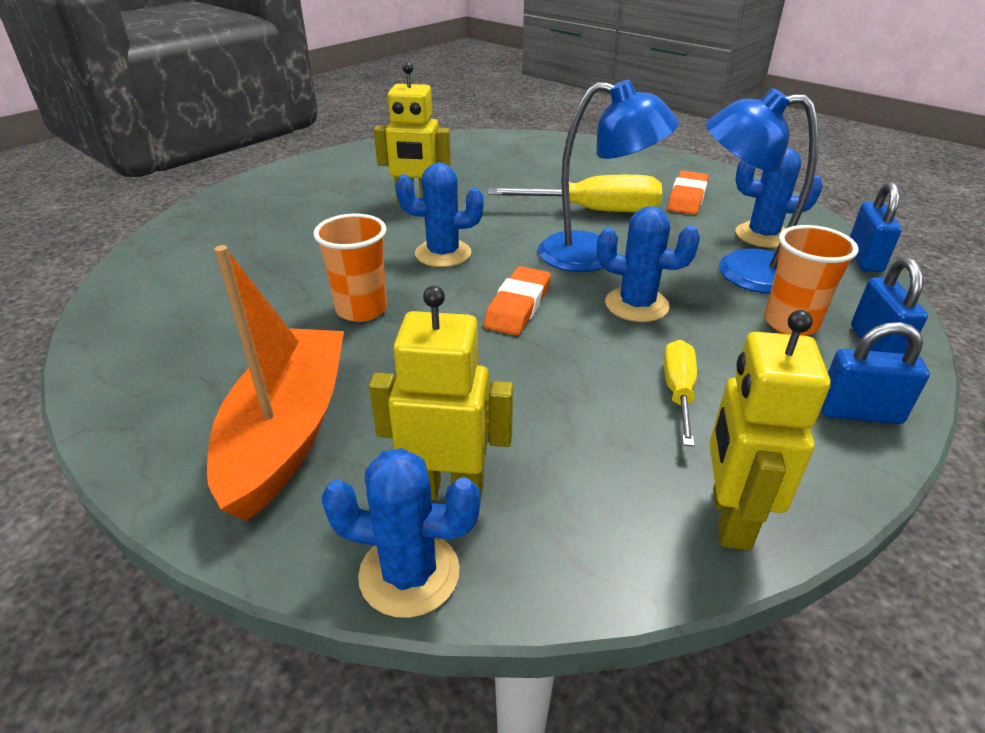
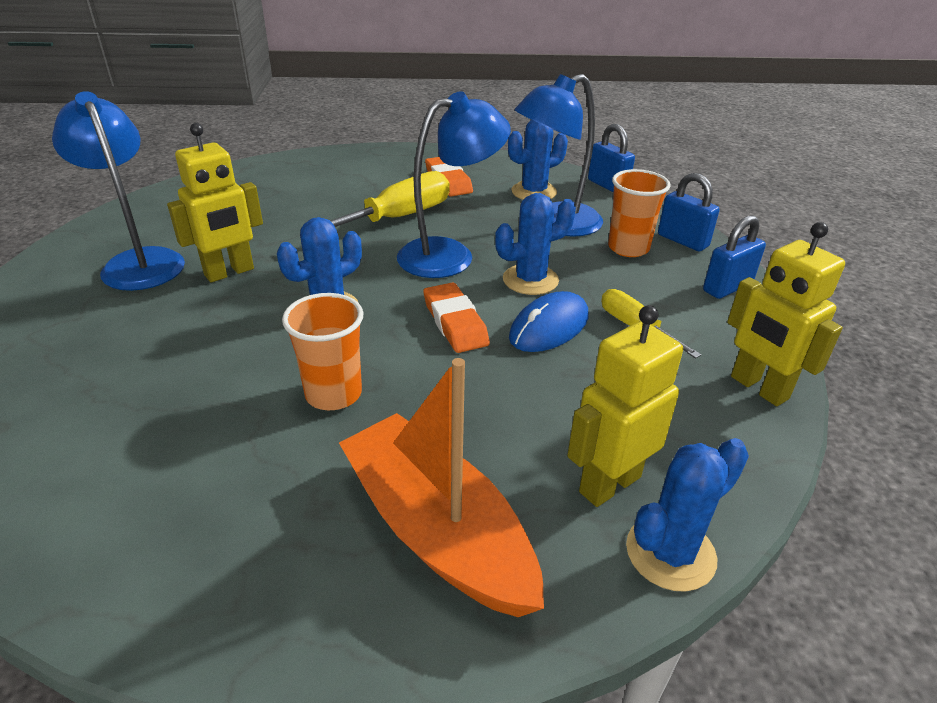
camera: 45 degrees left, 0 degrees up
(377, 175) = (139, 261): none -> blue lamp
(592, 349) = (549, 327): none -> blue mouse

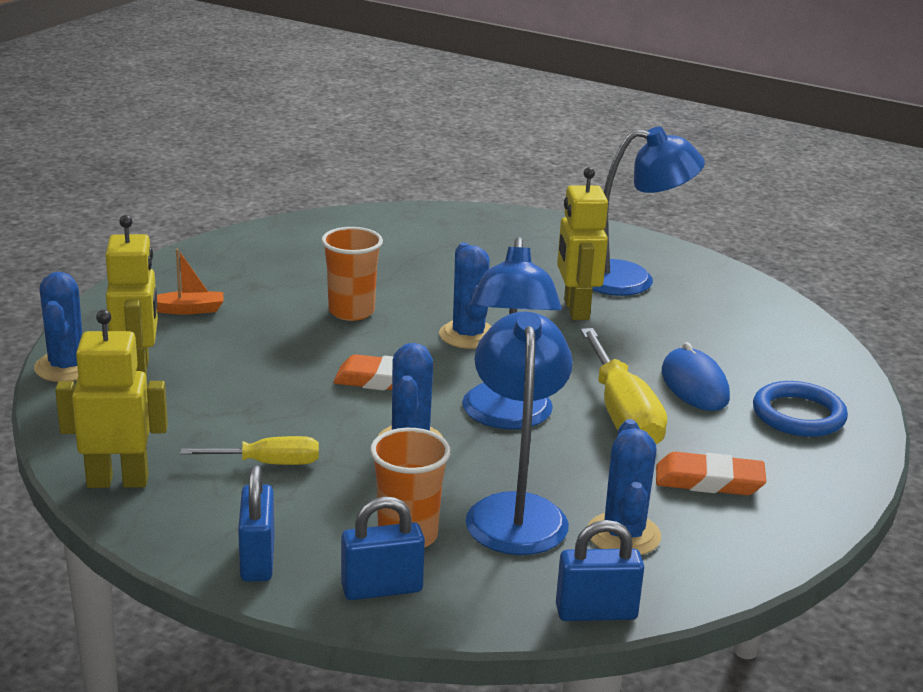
camera: 120 degrees right, 10 degrees down
(338, 170) = (798, 415): none -> blue ring
(437, 530) = (188, 310): orange boat -> orange boat, size x0.42
(549, 327) = (323, 420): blue mouse -> blue mouse (694, 385)

